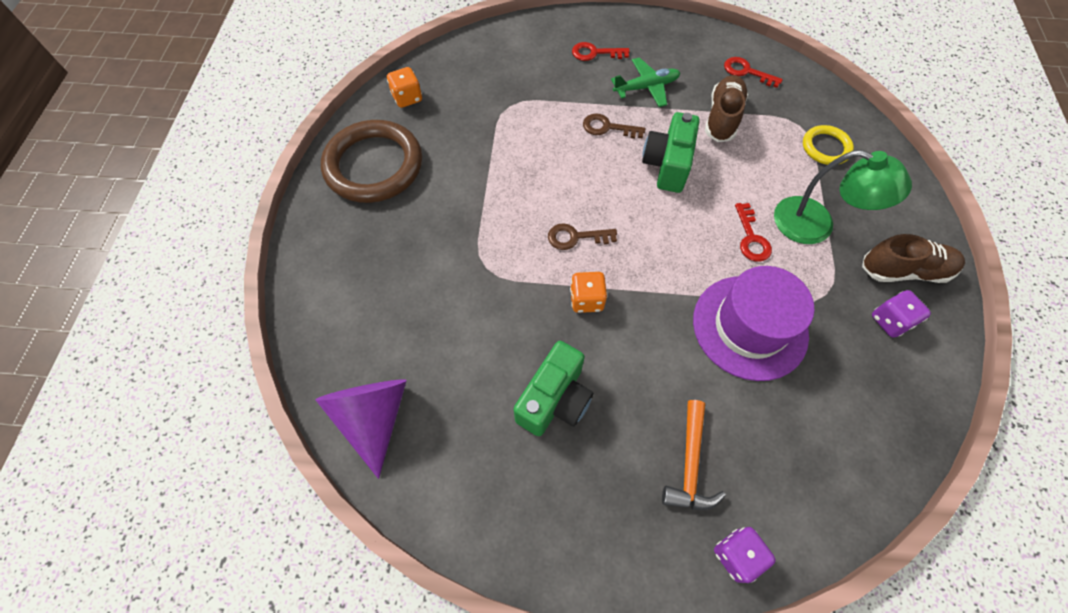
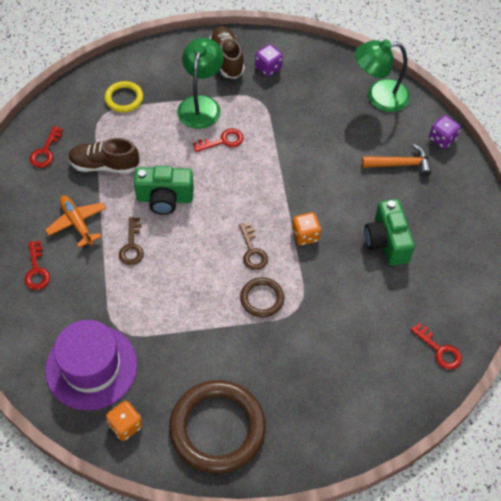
camera: 105 degrees left, 5 degrees down
(373, 417) = (440, 350): purple cone -> red key
(509, 233) = (262, 299): none -> brown ring
(554, 399) = (386, 242): green camera -> green camera turned 120 degrees counterclockwise
(646, 87) = (77, 223): green plane -> orange plane
(749, 327) = (296, 139): purple hat -> purple hat (91, 367)
(834, 473) = (379, 96): none -> green lamp

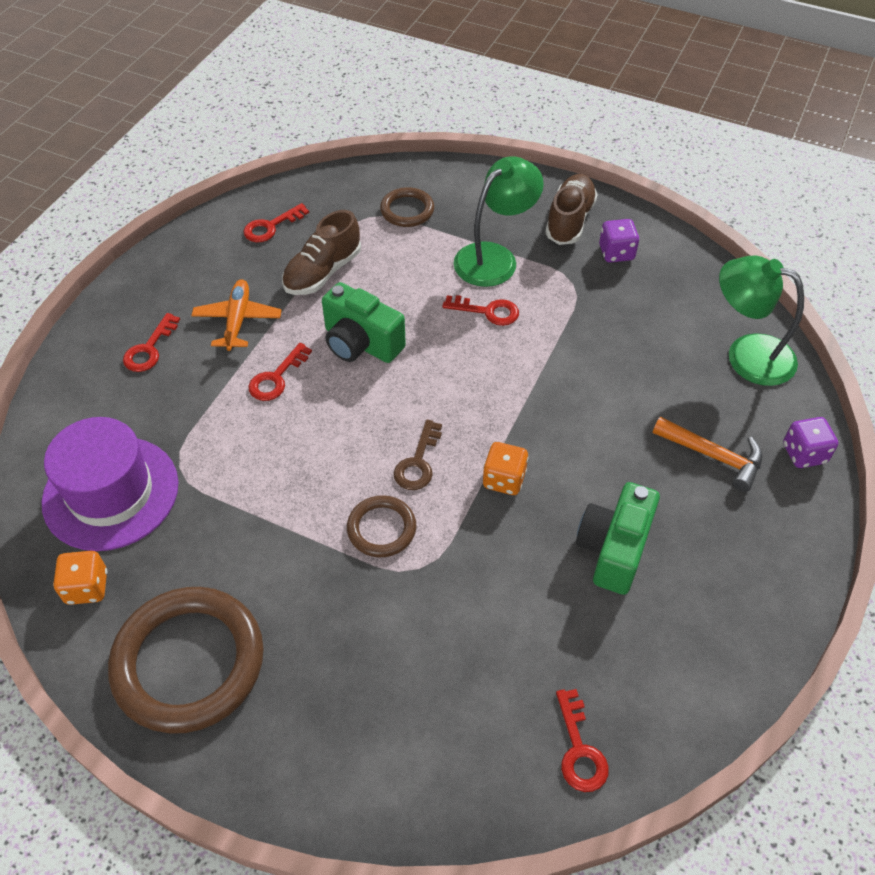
camera: 35 degrees right, 5 degrees down
(104, 165) = (323, 272): brown shoe -> brown shoe turned 90 degrees counterclockwise
(124, 98) = (407, 210): yellow ring -> brown ring
(132, 246) = (276, 378): brown key -> red key

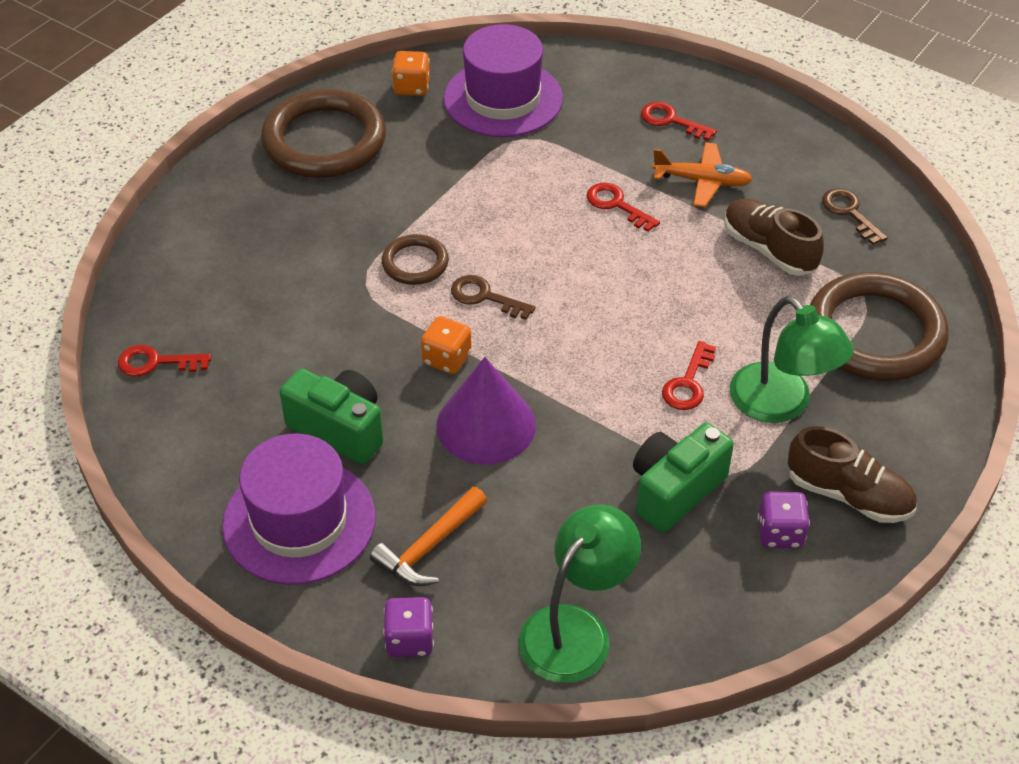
camera: 100 degrees right, 5 degrees down
(271, 227) = (849, 213): red key -> brown key
(361, 343) = (654, 271): green camera -> green camera (675, 490)
(407, 210) = (875, 333): brown ring -> brown ring, size x2.00
(572, 438) = (486, 425): none -> purple cone
(726, 558) = (299, 521): none -> purple hat

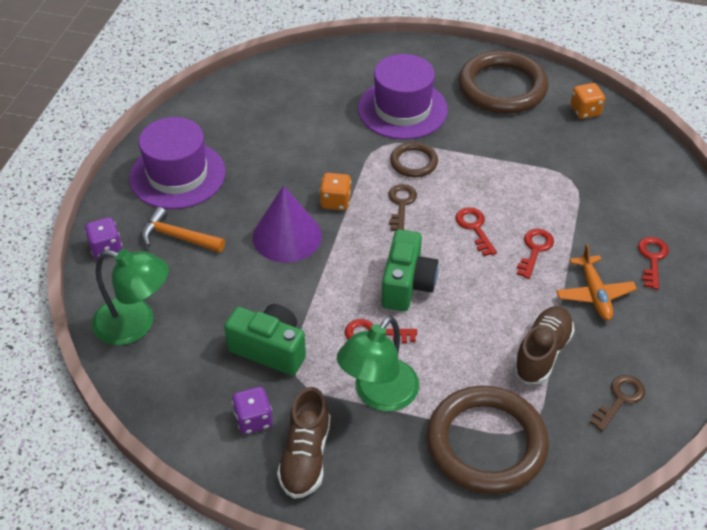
camera: 70 degrees right, 0 degrees up
(155, 362) = (272, 80): red key -> red key (474, 228)
(339, 429) = (254, 170): green camera -> green camera (407, 285)
(503, 98) = (607, 159): purple hat -> purple hat (402, 109)

